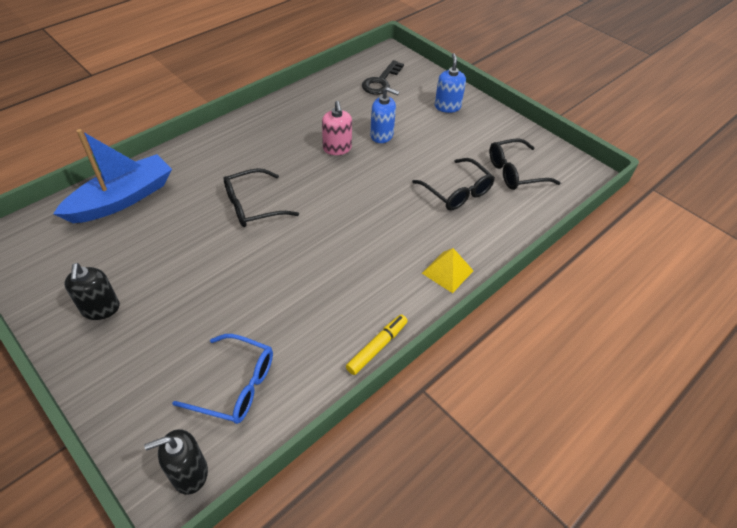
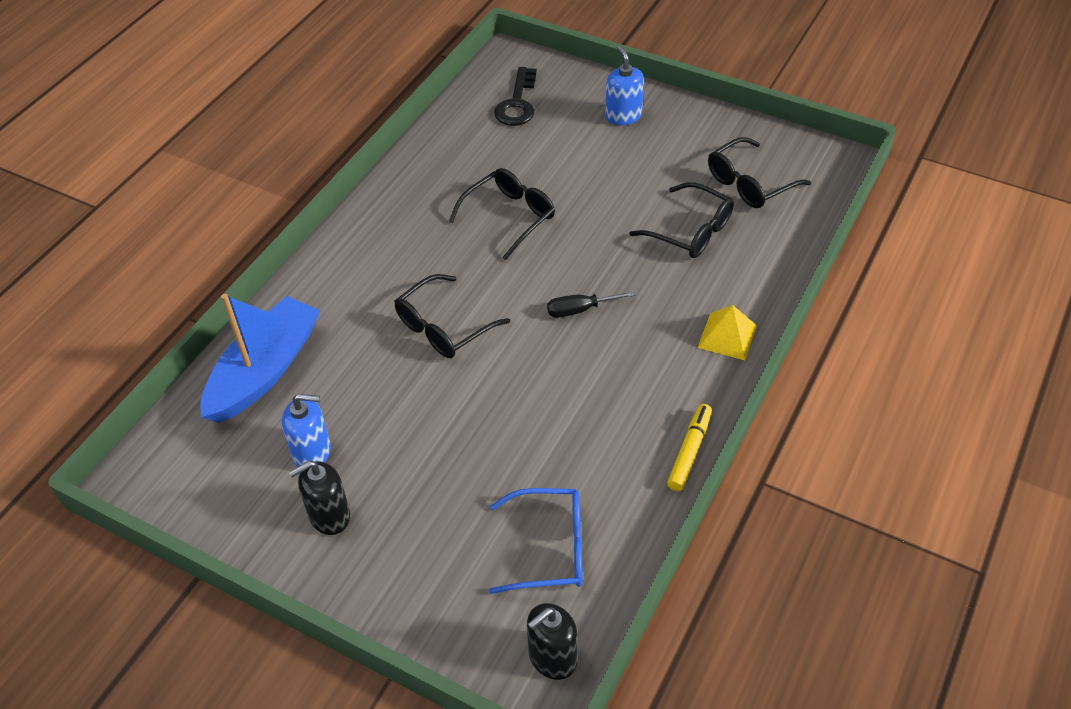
camera: 15 degrees left, 0 degrees up
(101, 308) = (329, 516): black soap dispenser -> black soap dispenser turned 90 degrees clockwise
(337, 148) = (509, 217): pink soap dispenser -> black glasses
(351, 222) = (579, 310): none -> black screwdriver
(382, 135) = (558, 181): blue soap dispenser -> blue soap dispenser (312, 452)

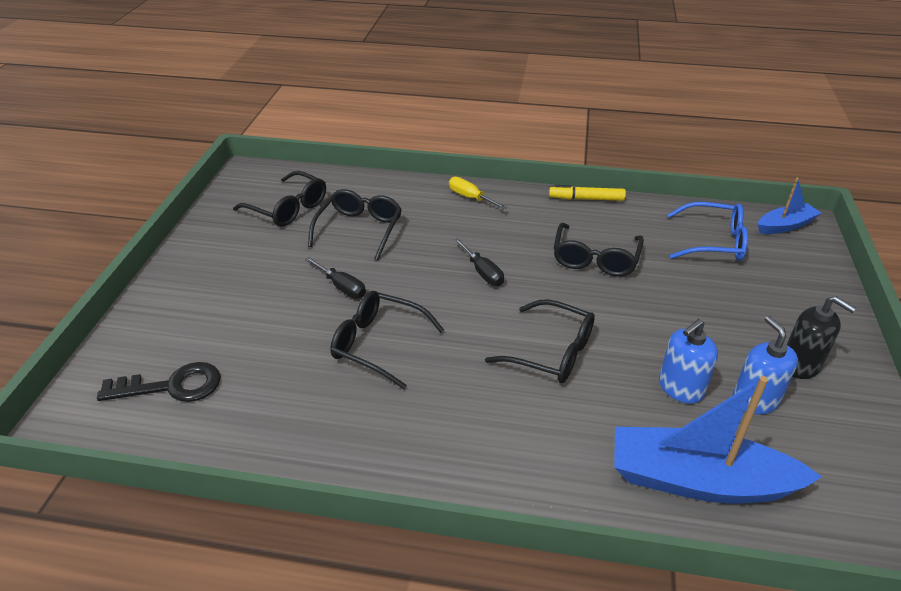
camera: 110 degrees left, 10 degrees down
(550, 548) = (713, 242): blue glasses -> blue glasses turned 120 degrees clockwise
(552, 657) = (785, 226): black soap dispenser -> blue boat
(564, 412) = (595, 259): none -> black glasses
(598, 205) = (342, 287): none -> black screwdriver
(623, 116) = (194, 296): blue soap dispenser -> blue soap dispenser (680, 388)
(727, 336) = (470, 197): yellow pyramid -> yellow screwdriver

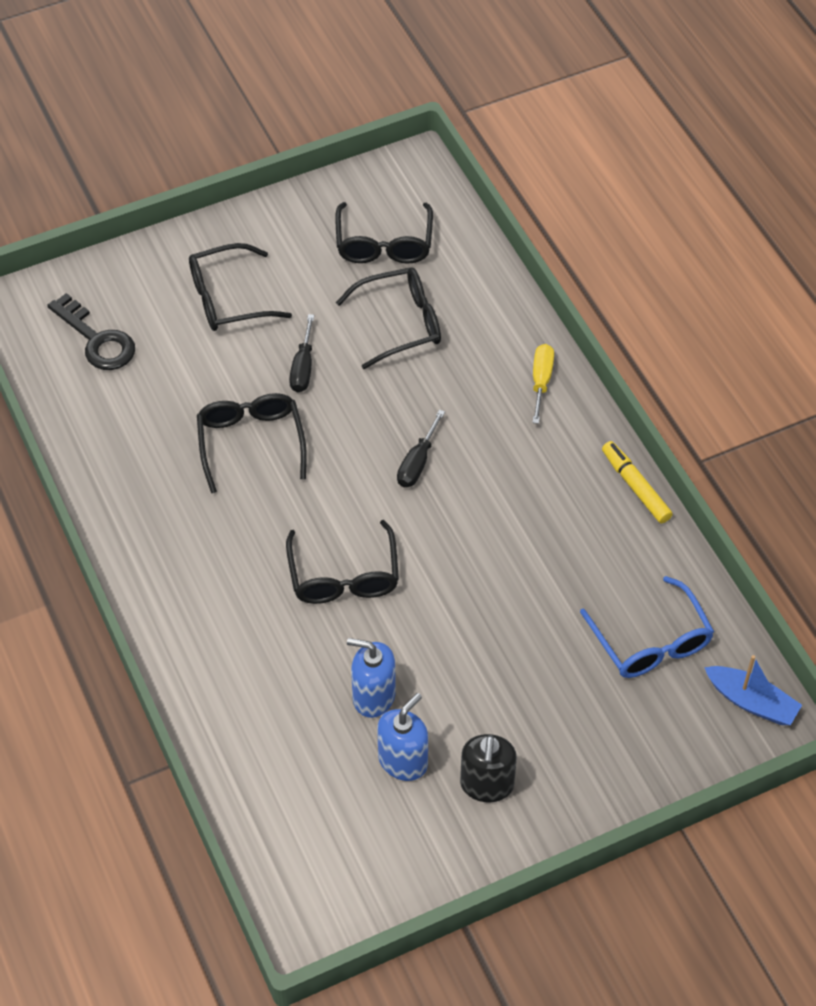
camera: 55 degrees right, 15 degrees up
(595, 259) = (522, 546): black glasses -> black glasses (228, 299)
(698, 480) = (267, 749): blue boat -> none

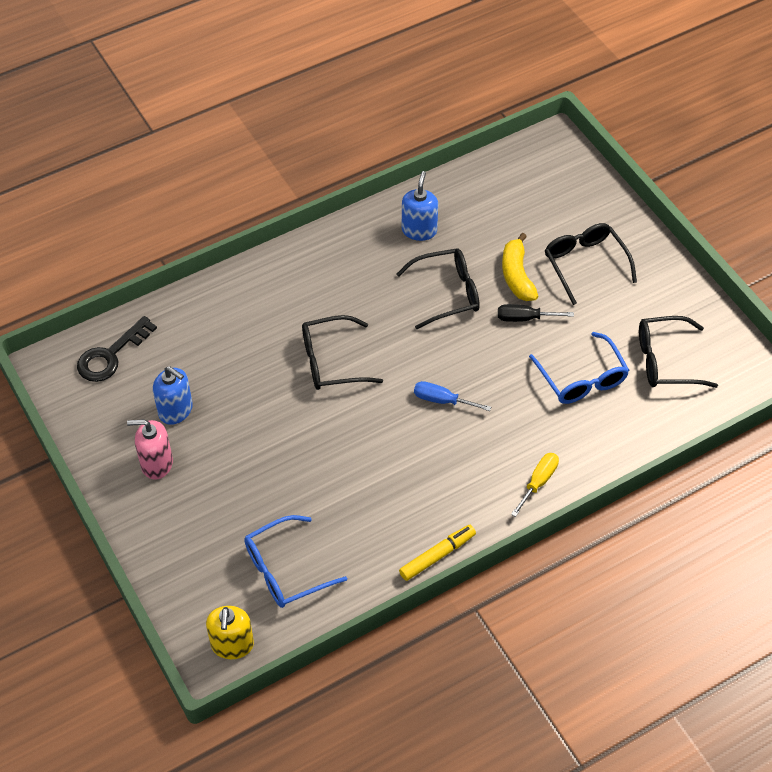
camera: 85 degrees right, 0 degrees up
(97, 340) = (529, 191): black key -> black key (111, 355)
(234, 368) = (517, 275): none -> yellow banana
(373, 696) = (228, 388): blue soap dispenser -> blue soap dispenser (419, 230)
(400, 323) = (582, 378): black glasses -> blue glasses
(417, 463) = (442, 400): black screwdriver -> blue screwdriver
(486, 784) = (156, 463): black soap dispenser -> pink soap dispenser
(541, 381) = (538, 482): yellow screwdriver -> yellow screwdriver turned 60 degrees counterclockwise
(751, 702) = (232, 644): blue boat -> yellow soap dispenser

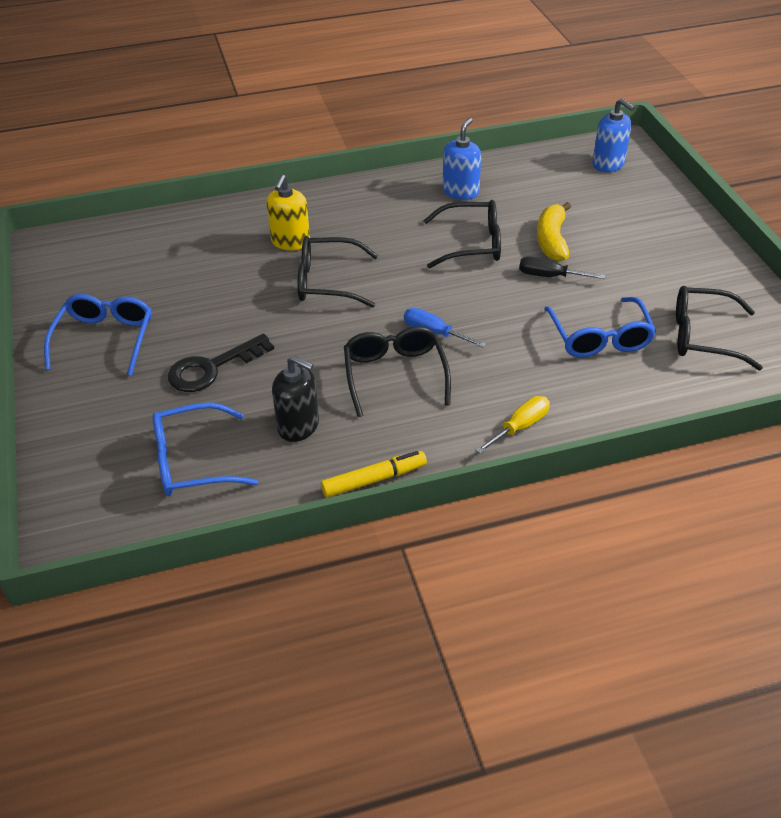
camera: 15 degrees right, 10 degrees down
(111, 355) = (109, 244): black key -> black key (212, 368)
(156, 463) = (105, 339): pink soap dispenser -> blue glasses
(176, 410) = (148, 297): blue soap dispenser -> blue soap dispenser (608, 164)
(232, 644) = (96, 526): yellow soap dispenser -> yellow soap dispenser (290, 242)
(359, 518) = (298, 426): none -> black soap dispenser
(585, 264) = (629, 241): black glasses -> black glasses (395, 375)

